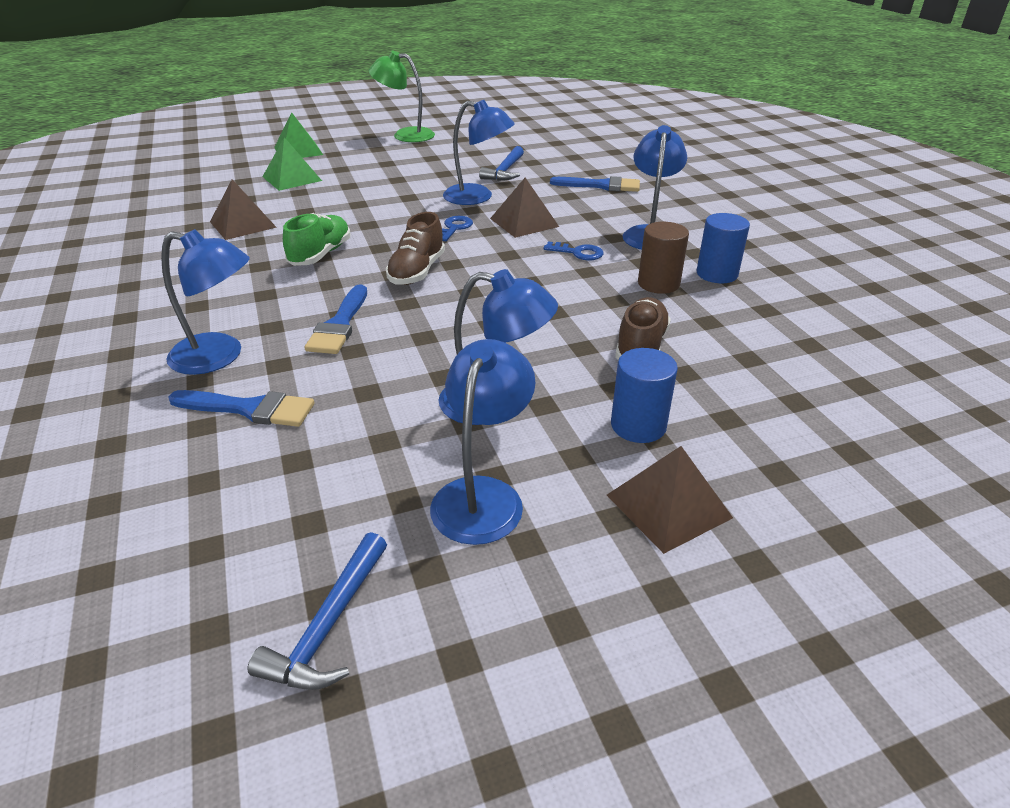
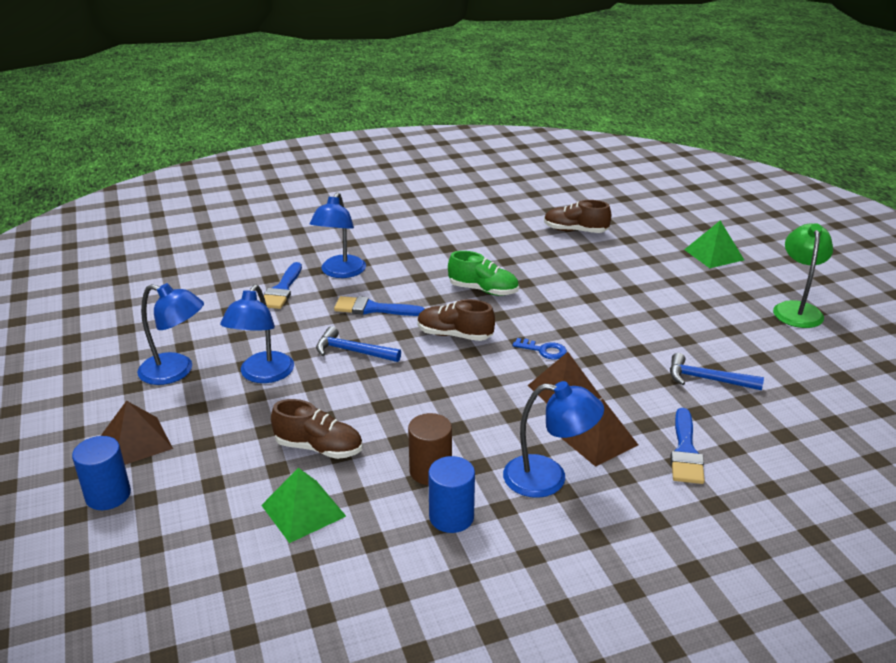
camera: 90 degrees right, 5 degrees down
(204, 202) = (575, 231): none -> brown shoe
(243, 224) = (536, 252): brown pyramid -> brown pyramid (598, 440)
(292, 178) = (640, 260): green pyramid -> green pyramid (303, 510)
(329, 625) = (110, 331): blue hammer -> blue hammer (353, 351)
(477, 197) = (623, 362): blue lamp -> none
(578, 253) = (496, 423): blue key -> none
(638, 425) = (219, 437): blue cylinder -> blue cylinder (108, 495)

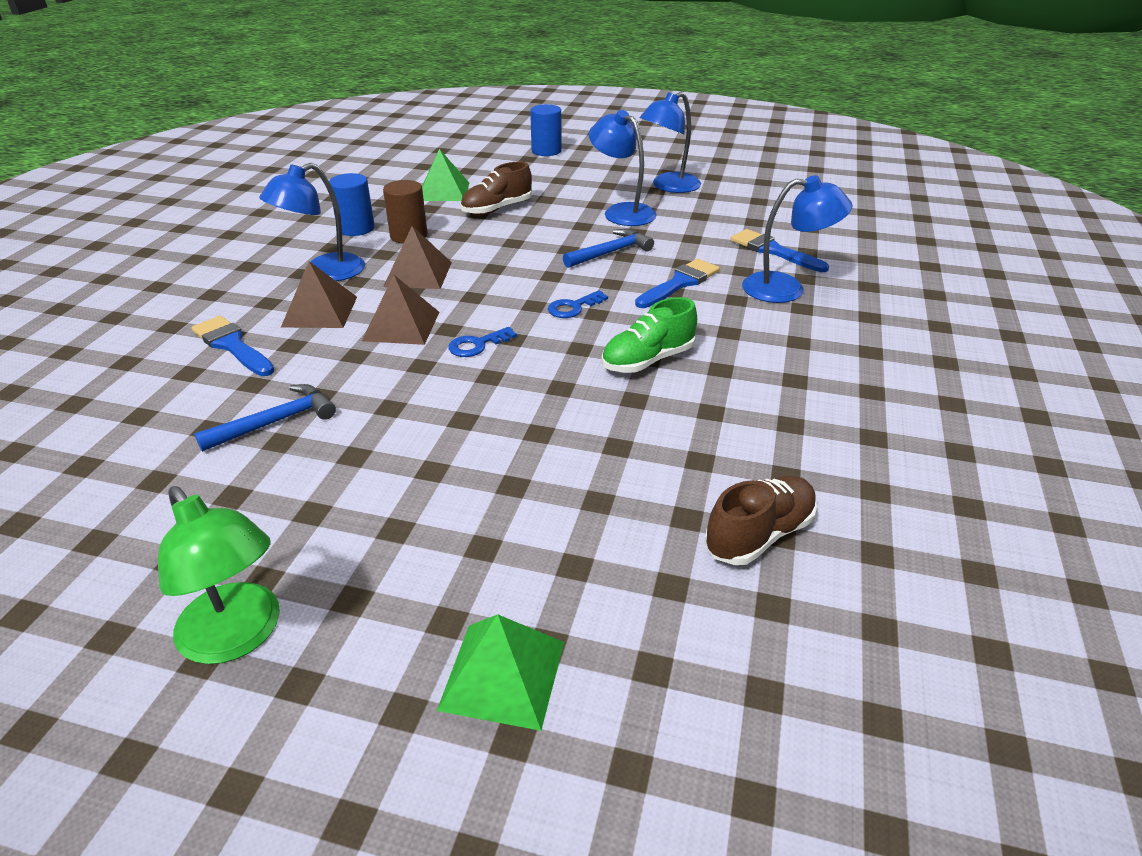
camera: 125 degrees right, 5 degrees up
(136, 441) = (592, 164): brown pyramid -> brown pyramid (418, 274)
(340, 272) = (786, 289): blue lamp -> blue lamp turned 135 degrees clockwise
(454, 335) = (573, 307): brown shoe -> blue key

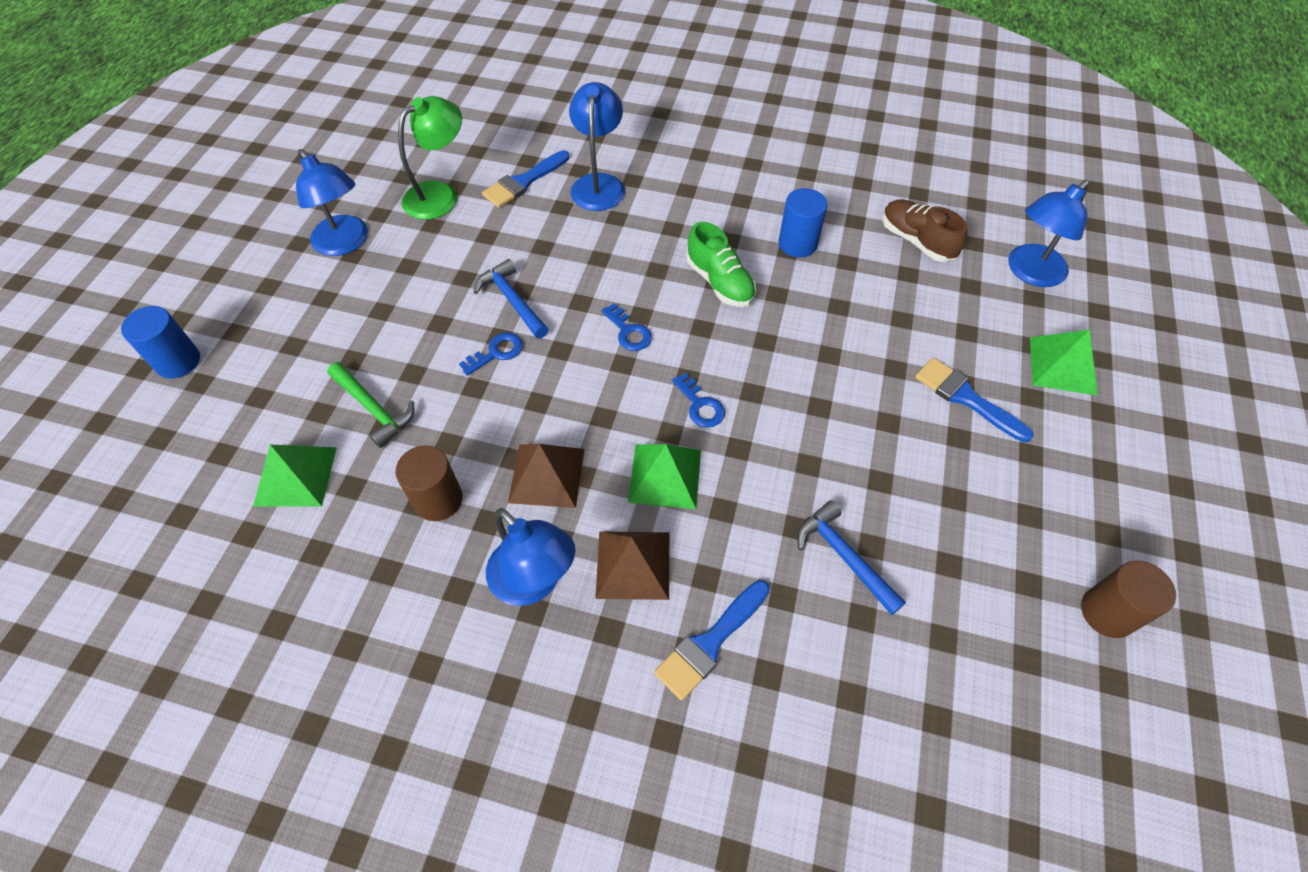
camera: 90 degrees left, 20 degrees up
(100, 628) = (1107, 612): none -> brown cylinder
(238, 637) = (1083, 516): green lamp -> green lamp (440, 195)
(356, 228) = (403, 569): blue cylinder -> blue cylinder (797, 243)
(401, 326) = (665, 475): brown pyramid -> green pyramid
(497, 209) = (373, 408): brown shoe -> green hammer
(549, 249) = (496, 352): none -> blue key
(622, 212) = (409, 287): blue lamp -> blue lamp (1029, 273)
(680, 283) = (584, 252): blue brush -> blue brush (966, 398)

